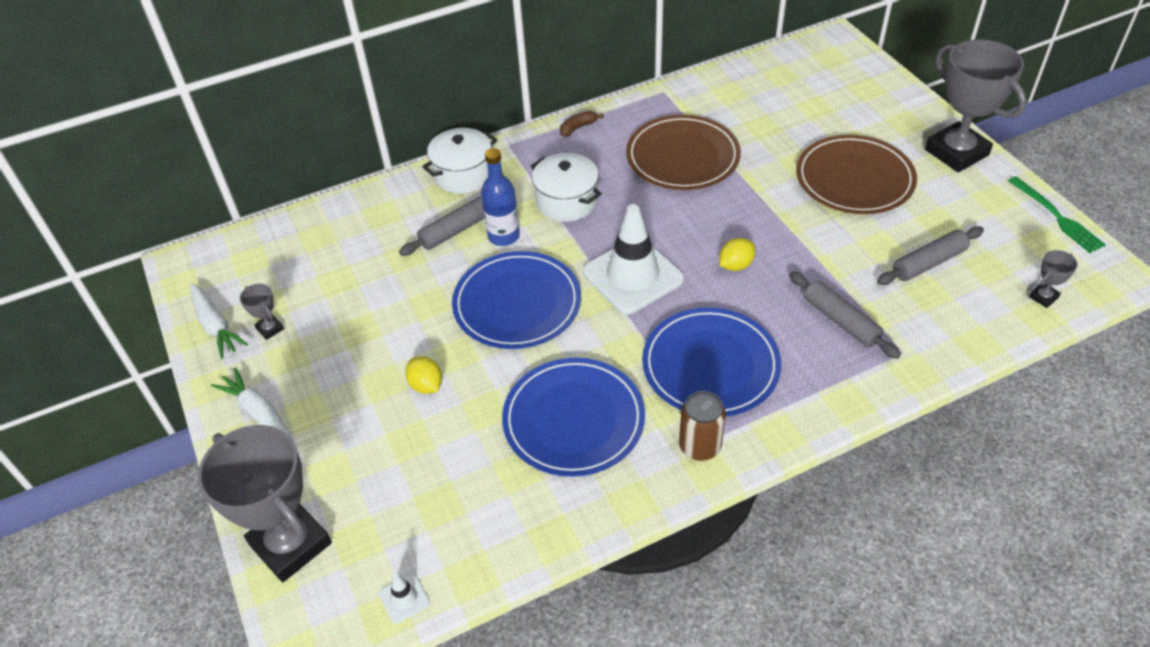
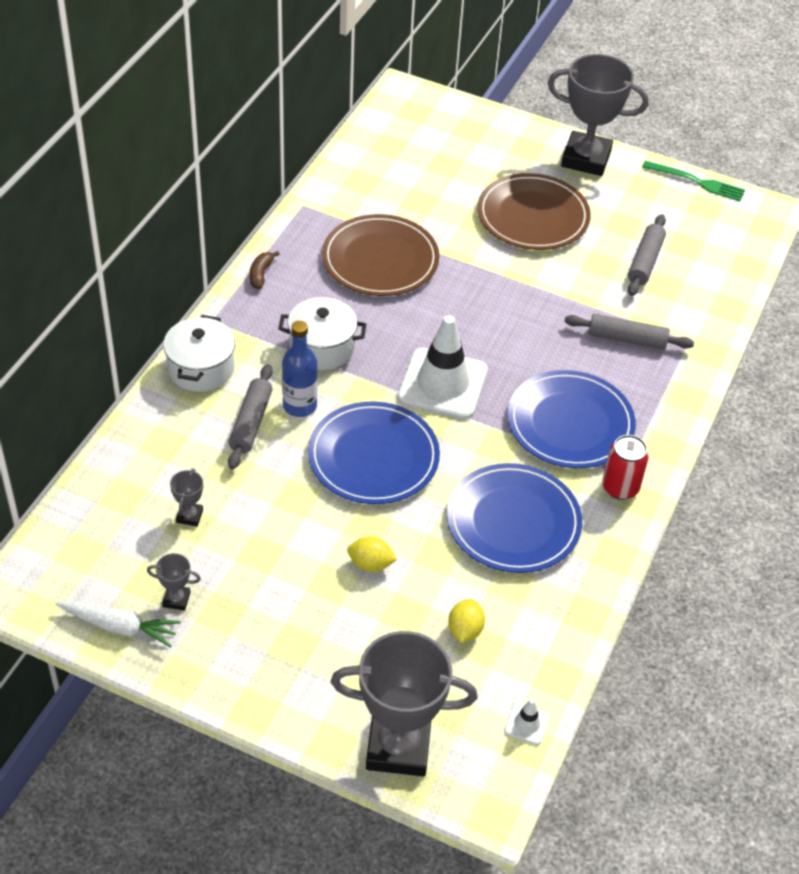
camera: 45 degrees left, 0 degrees up
(259, 413) = (252, 671): white carrot -> none
(700, 446) = (620, 487): brown can -> red can
(735, 265) = (512, 334): yellow lemon -> yellow lemon (465, 630)
(1043, 297) = (739, 250): grey trophy -> grey trophy (189, 516)

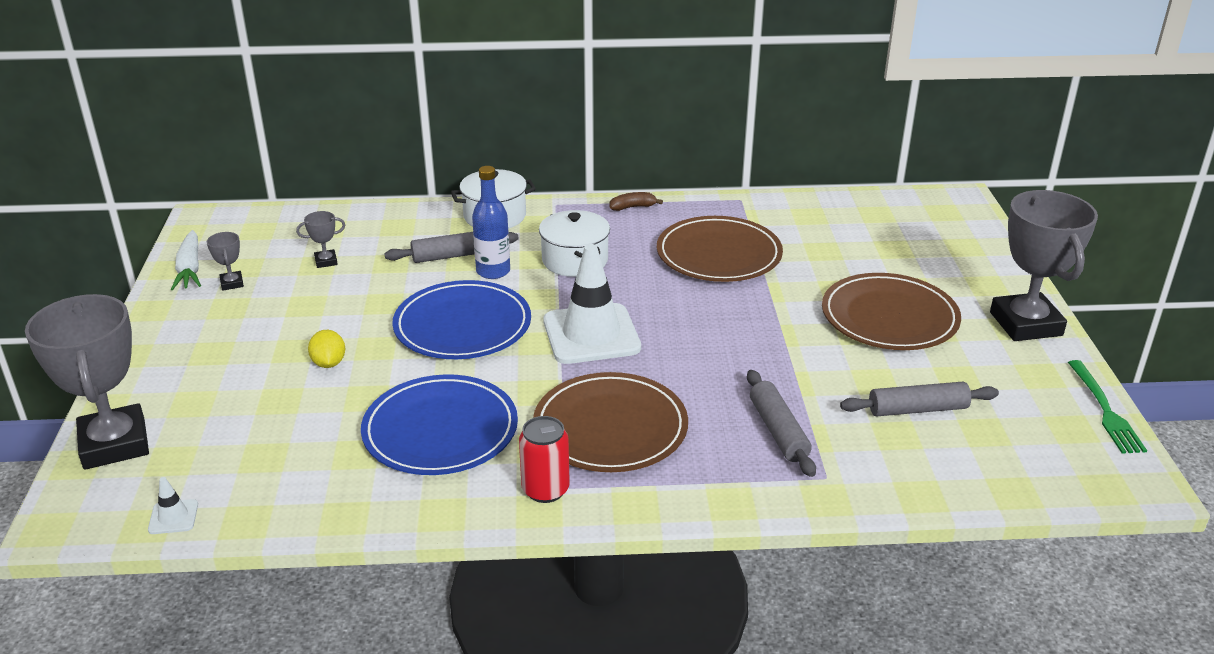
camera: 65 degrees right, 15 degrees down
(465, 630) = (277, 441): yellow lemon -> none
(570, 423) = (610, 427): blue plate -> brown plate

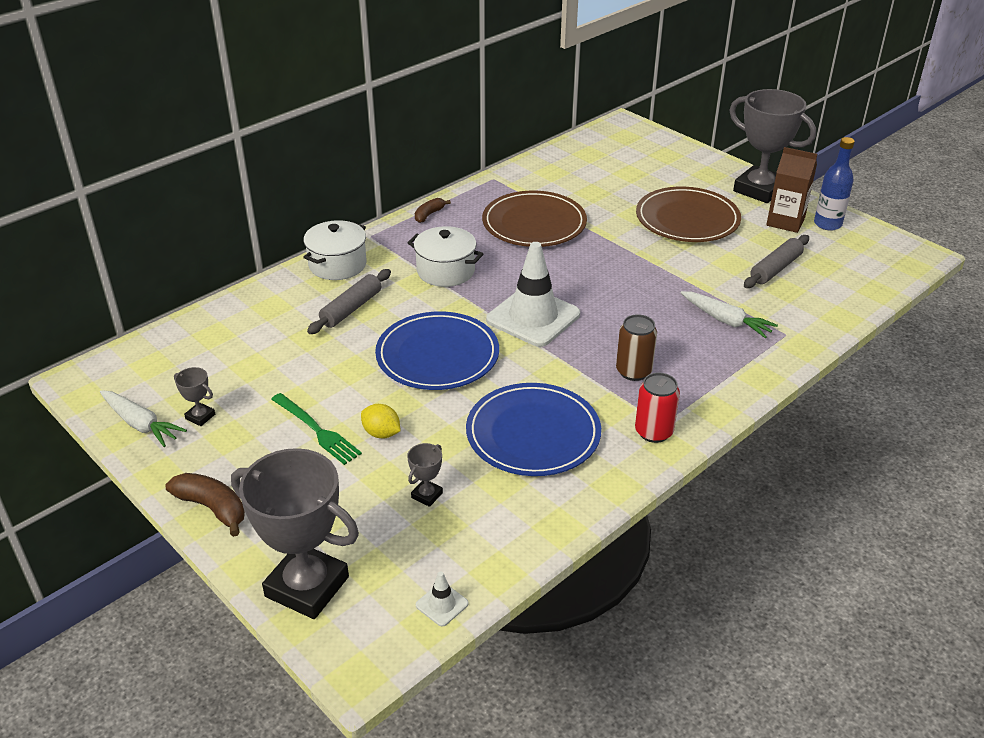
camera: 40 degrees left, 5 degrees up
(144, 352) = (212, 508): none -> brown banana
(326, 261) = (255, 361): grey trophy -> grey trophy (427, 495)
(493, 271) = (399, 306): blue bottle -> blue bottle (827, 224)
(610, 427) = (633, 371): brown plate -> brown can
(778, 431) = (726, 320): grey rolling pin -> white carrot
(1007, 369) = (785, 221): none -> brown carton
(1105, 410) = (857, 222): green fork -> green fork (317, 430)

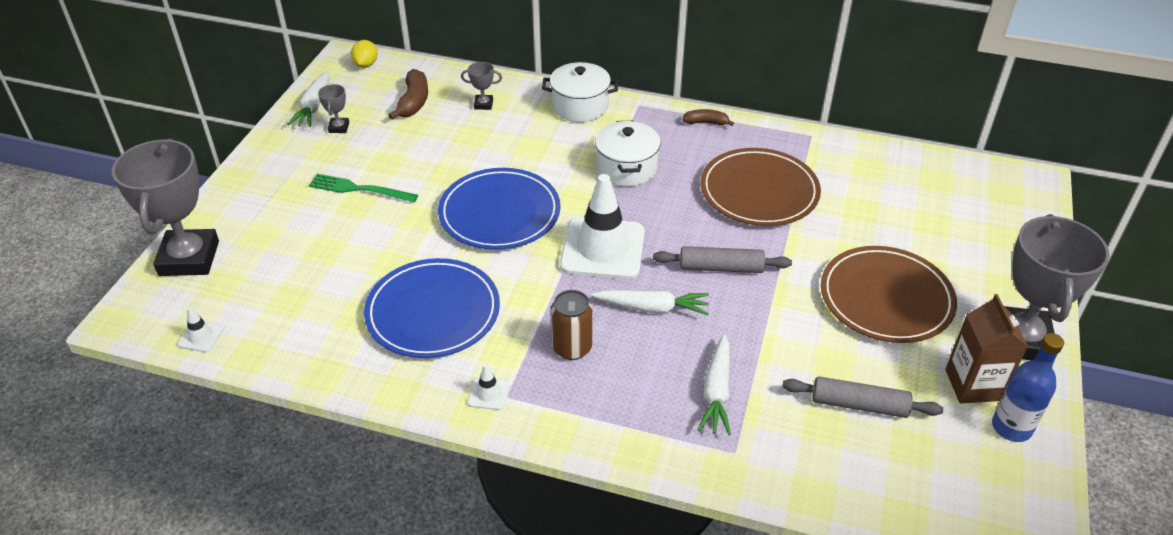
camera: 60 degrees right, 5 degrees up
(212, 508) = (246, 178): brown banana -> brown banana (414, 102)
(317, 430) = (359, 189): green fork -> green fork turned 90 degrees clockwise
(351, 309) = (525, 140): grey rolling pin -> grey rolling pin (721, 268)
(381, 433) = (377, 224): yellow lemon -> yellow lemon (366, 64)
(427, 495) = (318, 279): grey trophy -> grey trophy (483, 104)
(620, 317) = (652, 308): none -> white carrot
(654, 432) = (488, 393): red can -> white traffic cone

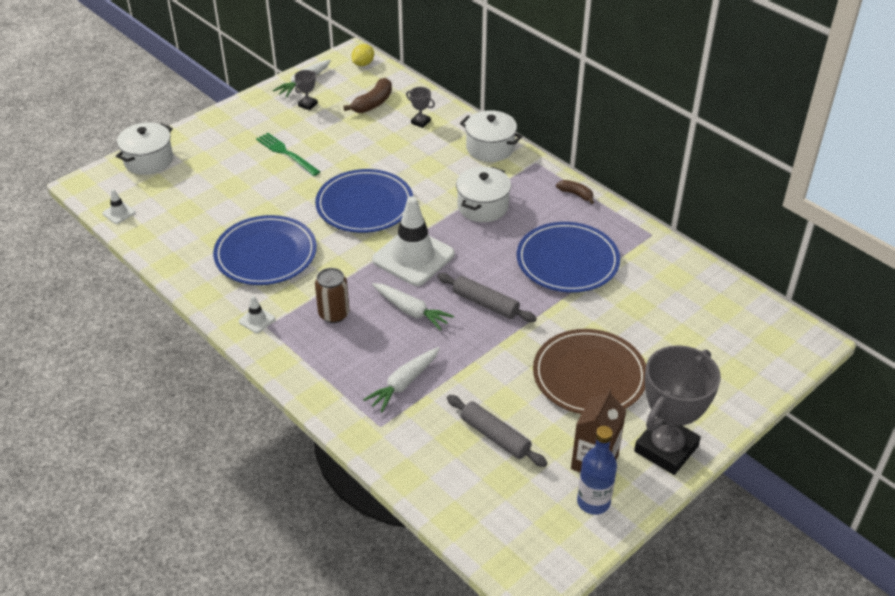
camera: 30 degrees right, 0 degrees up
(189, 258) = (148, 160): grey trophy -> white pot
(759, 191) = (567, 261): brown plate -> blue plate

